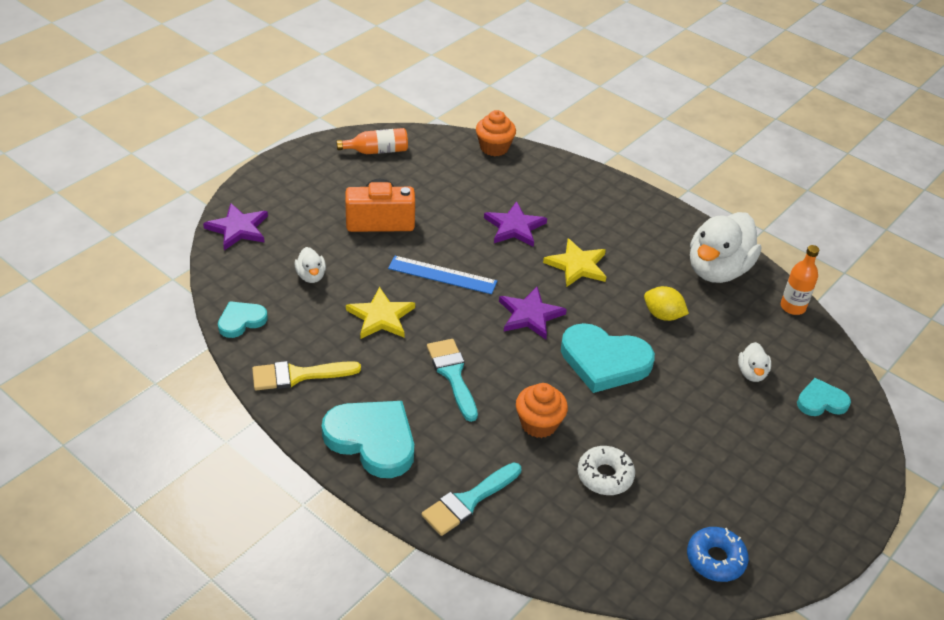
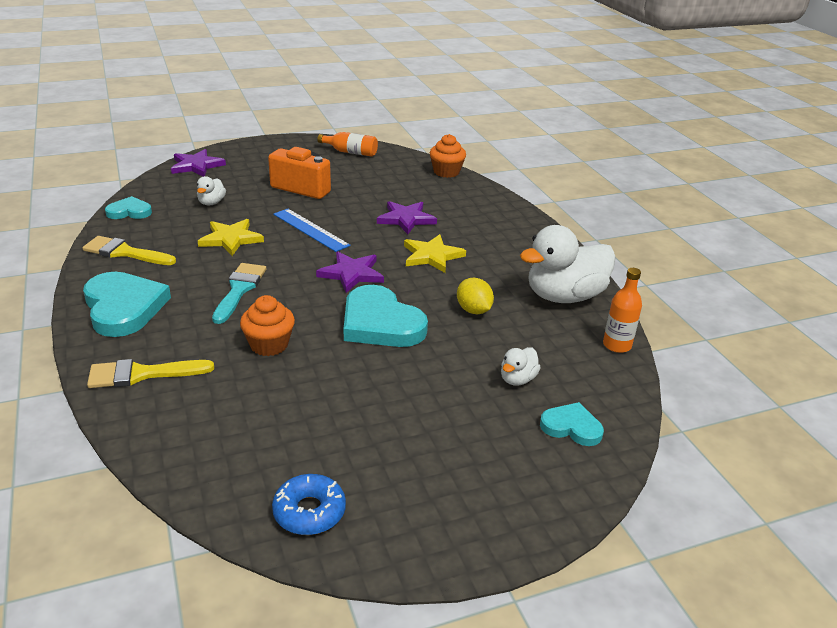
camera: 30 degrees right, 10 degrees down
(468, 501) = (142, 374): turquoise brush -> yellow brush
(605, 476) = (281, 402): white donut -> none

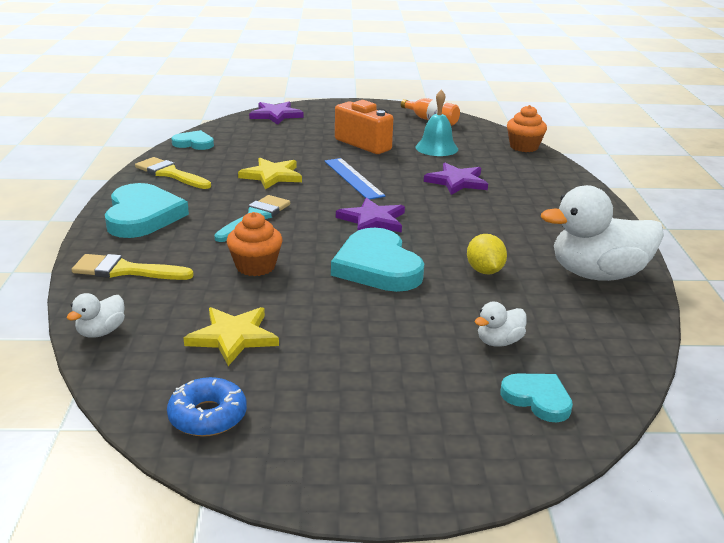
camera: 20 degrees right, 5 degrees down
(211, 203) = (272, 145): white duck -> white duck (101, 332)
(370, 184) = (436, 148): none -> turquoise bell
(432, 256) = (466, 216): yellow star -> yellow star (233, 337)
(617, 345) = (637, 330): orange bottle -> none

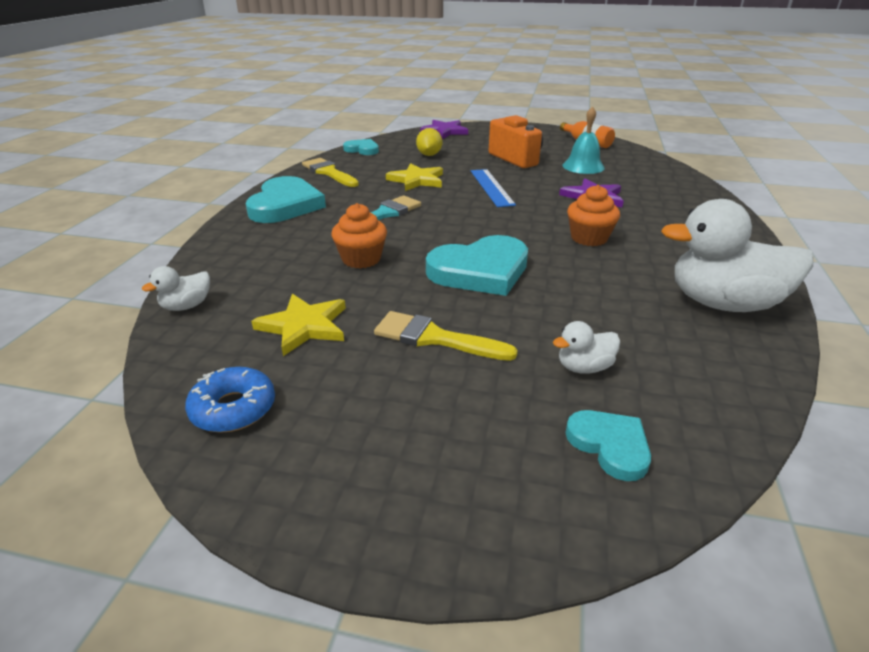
camera: 15 degrees right, 5 degrees up
(125, 270) = (242, 251): yellow brush -> yellow brush (435, 338)
(372, 220) = (494, 226): purple star -> none
(377, 266) = (480, 271): turquoise heart -> turquoise heart turned 105 degrees counterclockwise
(484, 271) = (593, 287): yellow lemon -> yellow lemon (429, 155)
(524, 147) = (673, 171): orange cupcake -> orange cupcake (589, 238)

